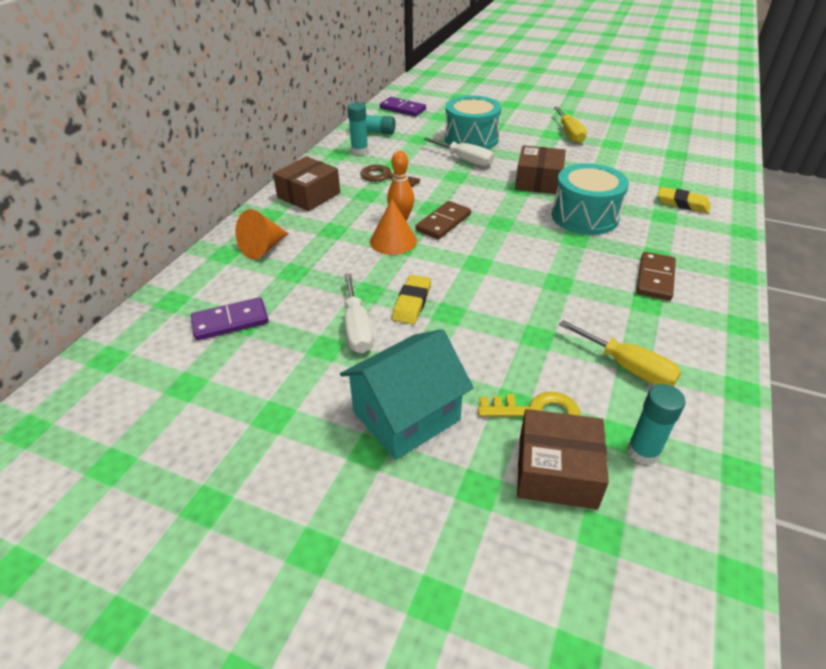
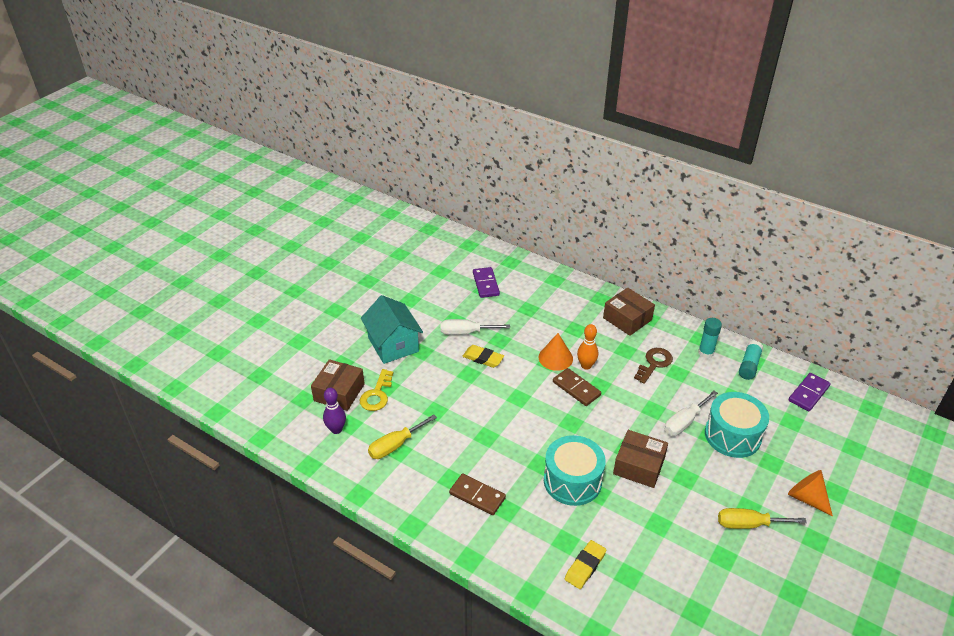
camera: 100 degrees right, 0 degrees up
(263, 248) = (558, 296): orange cone -> orange cone (806, 498)
(643, 451) = (336, 429): turquoise glue stick -> purple bowling pin

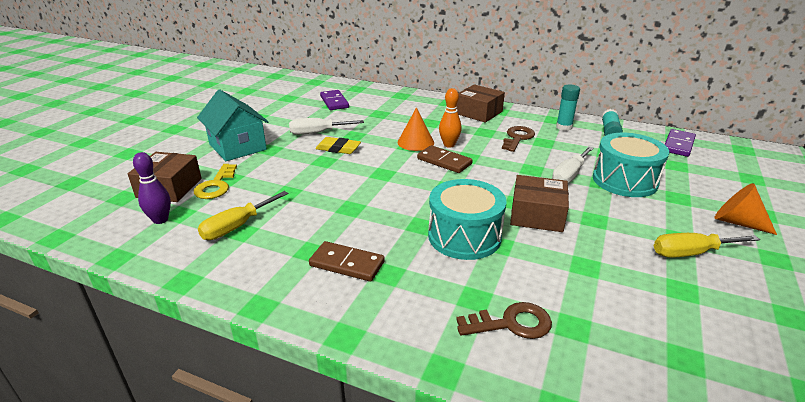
camera: 10 degrees left, 10 degrees down
(585, 566) = (511, 323): yellow eraser -> brown key

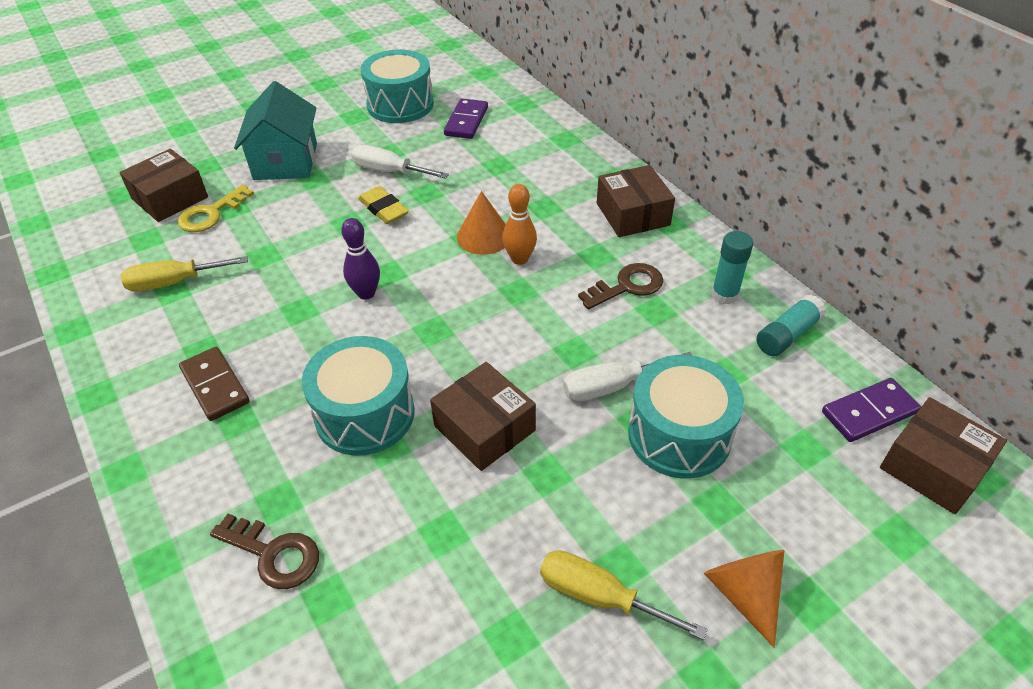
camera: 35 degrees right, 15 degrees up
(160, 220) = (124, 240): purple bowling pin -> purple bowling pin (366, 293)
(281, 105) = (400, 105): none -> turquoise drum
(444, 161) = (479, 285): brown domino -> none
(725, 153) = (933, 467): none -> brown box

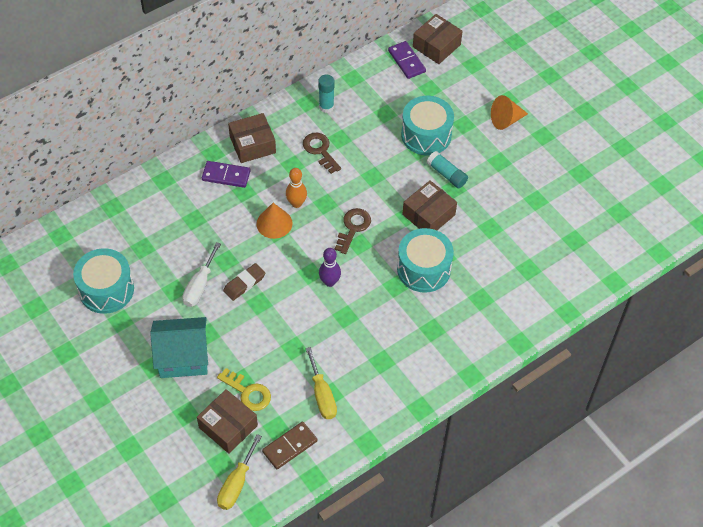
camera: 95 degrees left, 10 degrees up
(215, 386) = (409, 346): brown domino -> brown domino (289, 446)
(273, 554) = (509, 294): brown key -> brown key (353, 228)
(383, 209) = (244, 283): yellow eraser -> brown eraser
(466, 121) = (135, 242): purple domino -> purple domino (226, 176)
(599, 597) = (514, 169): yellow screwdriver -> yellow screwdriver (236, 484)
(612, 386) = (397, 160): white screwdriver -> none
(787, 335) = (356, 84): turquoise glue stick -> turquoise glue stick (446, 174)

